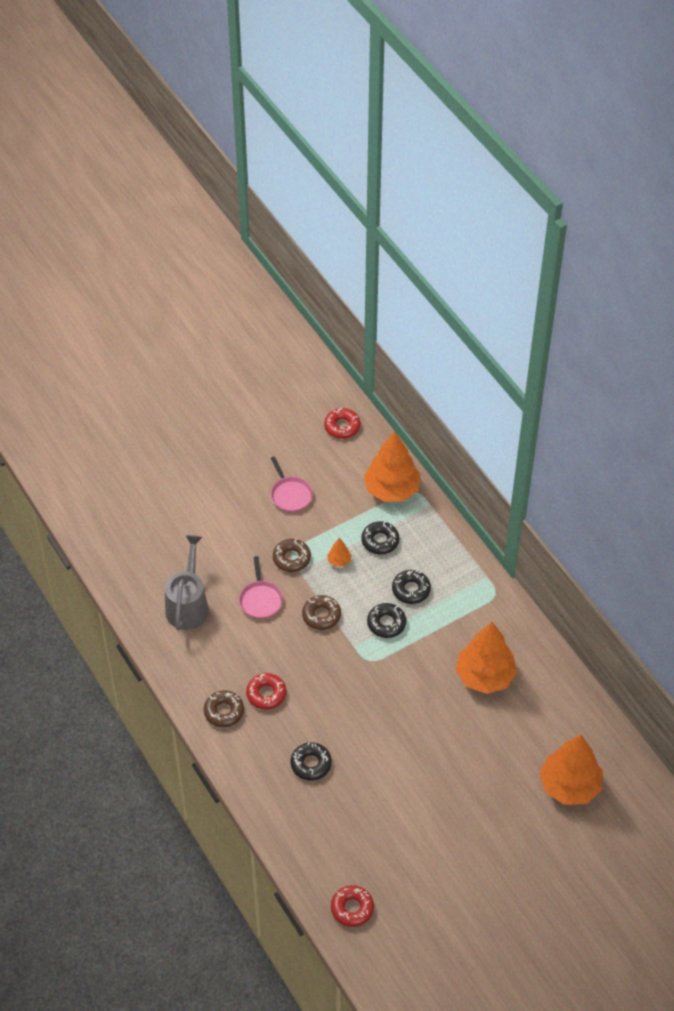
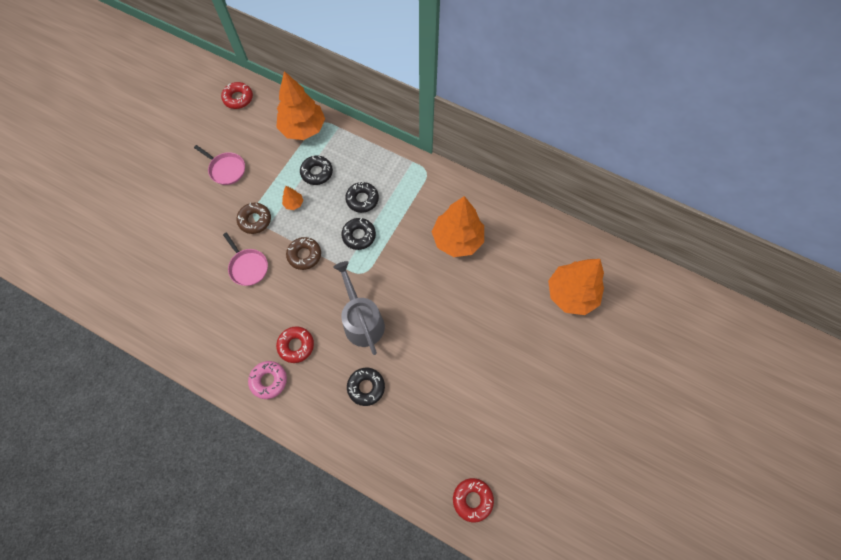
camera: 30 degrees left, 15 degrees up
(188, 605) = (189, 302): grey watering can -> grey watering can (362, 321)
(224, 711) = (269, 380): brown donut -> pink donut

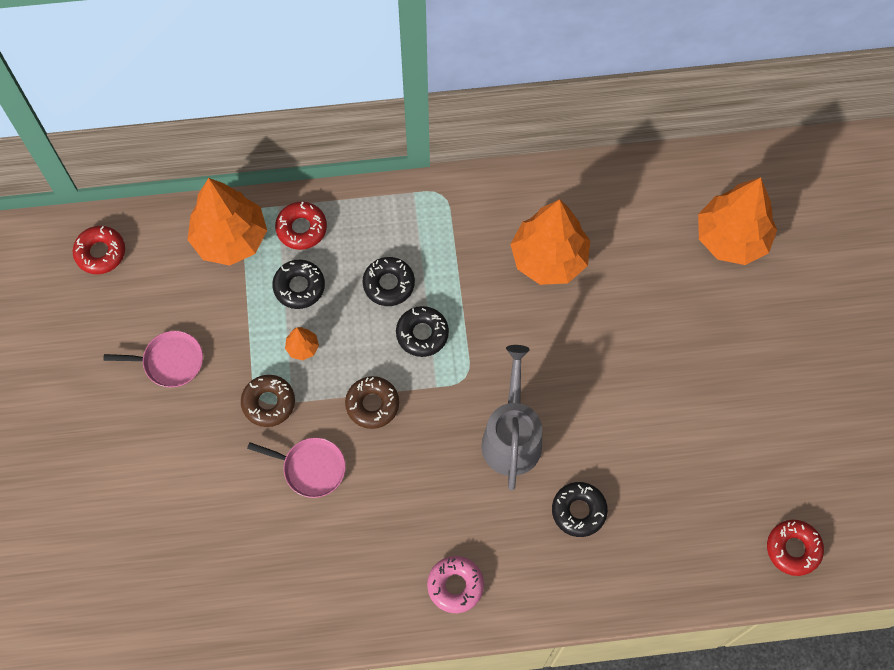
camera: 35 degrees left, 0 degrees up
(296, 345) = (454, 521): red donut -> red donut (301, 228)
(362, 321) = (511, 437): grey watering can -> grey watering can turned 60 degrees clockwise

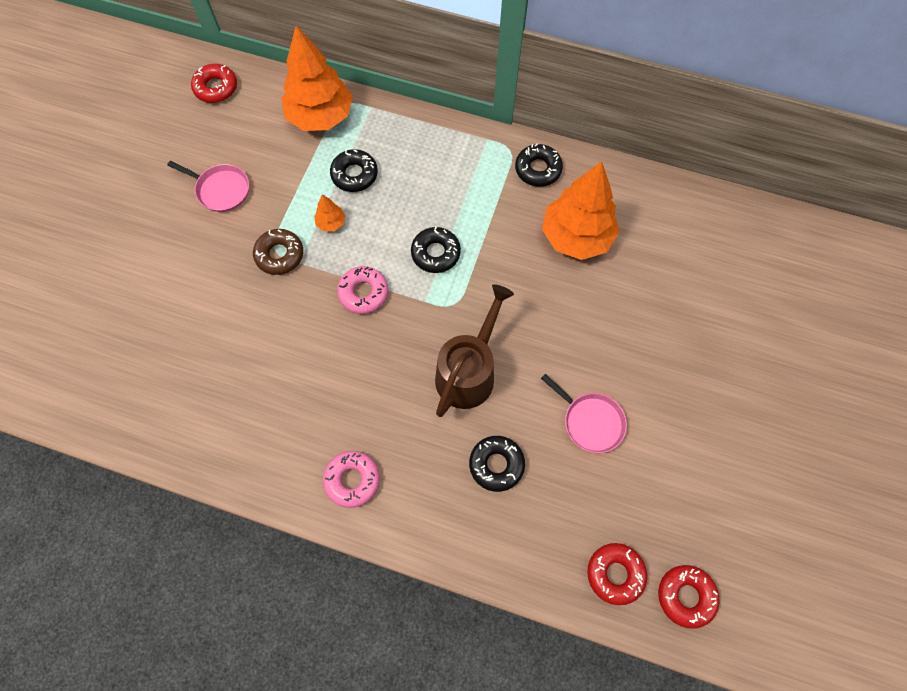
camera: 25 degrees right, 0 degrees up
(301, 228) = (381, 131): red donut -> red donut (615, 574)
(311, 468) = (284, 323): pink pan -> pink pan (590, 422)
(372, 404) = (363, 293): brown donut -> pink donut
(389, 284) = (428, 202): black donut -> black donut (538, 169)
(511, 437) = (468, 372): grey watering can -> brown watering can
(731, 238) = (751, 286): orange tree -> none

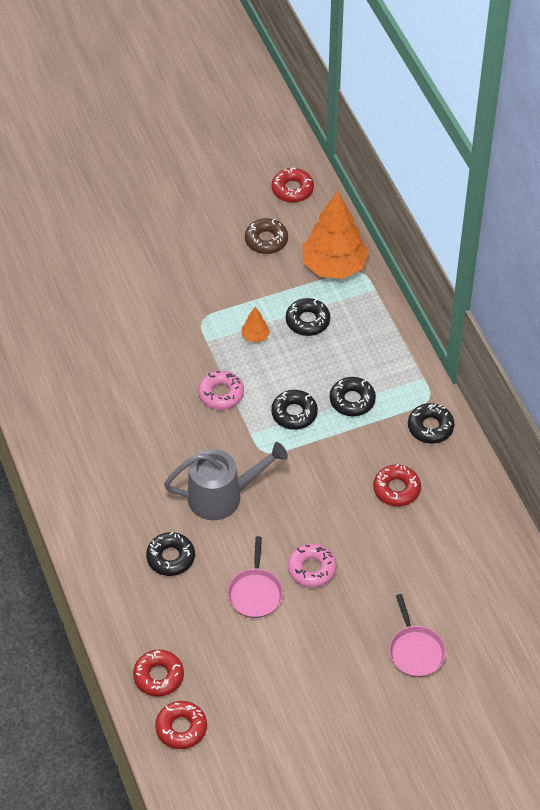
camera: 50 degrees right, 15 degrees down
(221, 190) = (216, 256): pink pan -> pink pan (415, 651)
(279, 255) = (201, 326): brown donut -> brown donut (266, 240)
(352, 480) = (84, 484): pink donut -> pink donut (311, 569)
(462, 202) = (352, 400): none -> black donut
(468, 372) = (222, 496): brown watering can -> grey watering can
(576, 236) = (396, 489): orange tree -> red donut

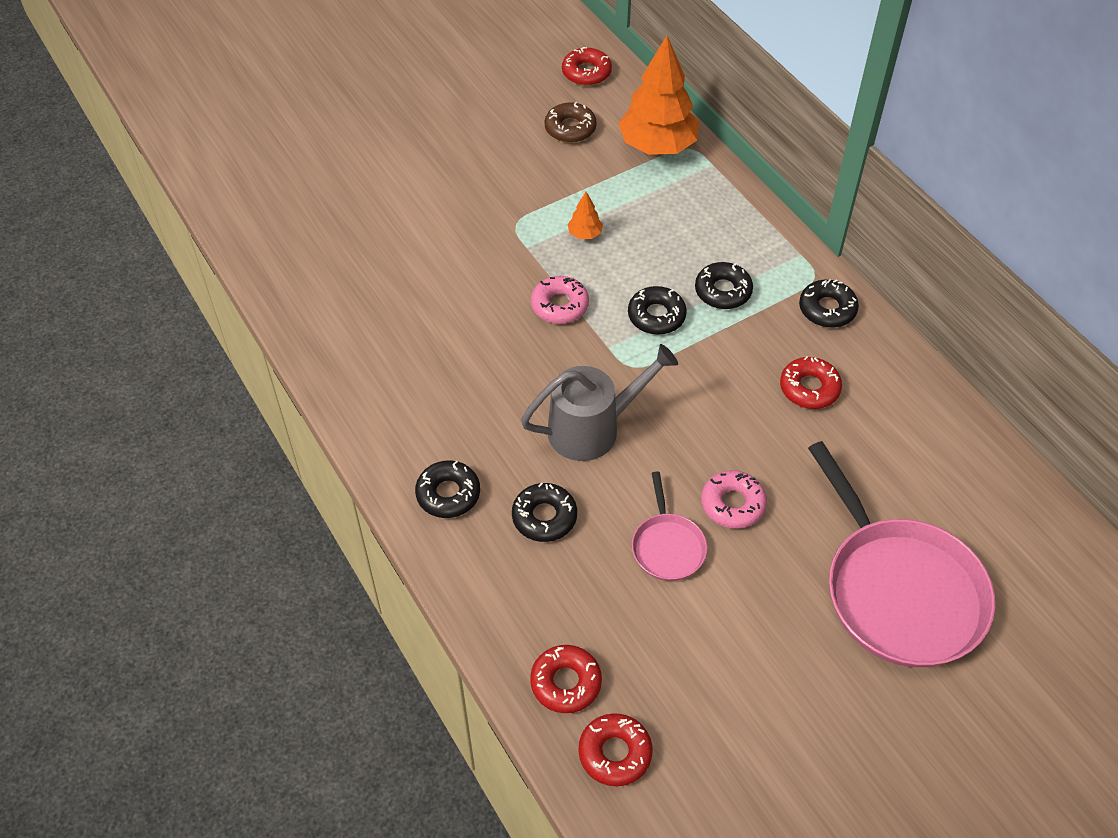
camera: 10 degrees left, 0 degrees up
(307, 321) = (643, 209): black donut -> black donut (448, 494)
(415, 651) = (900, 591): pink pan -> pink pan, size x2.10

